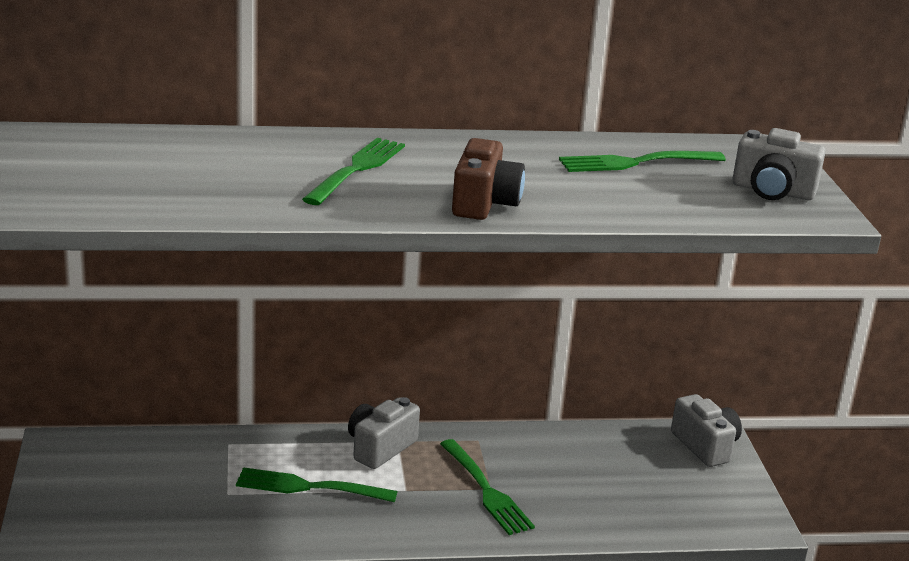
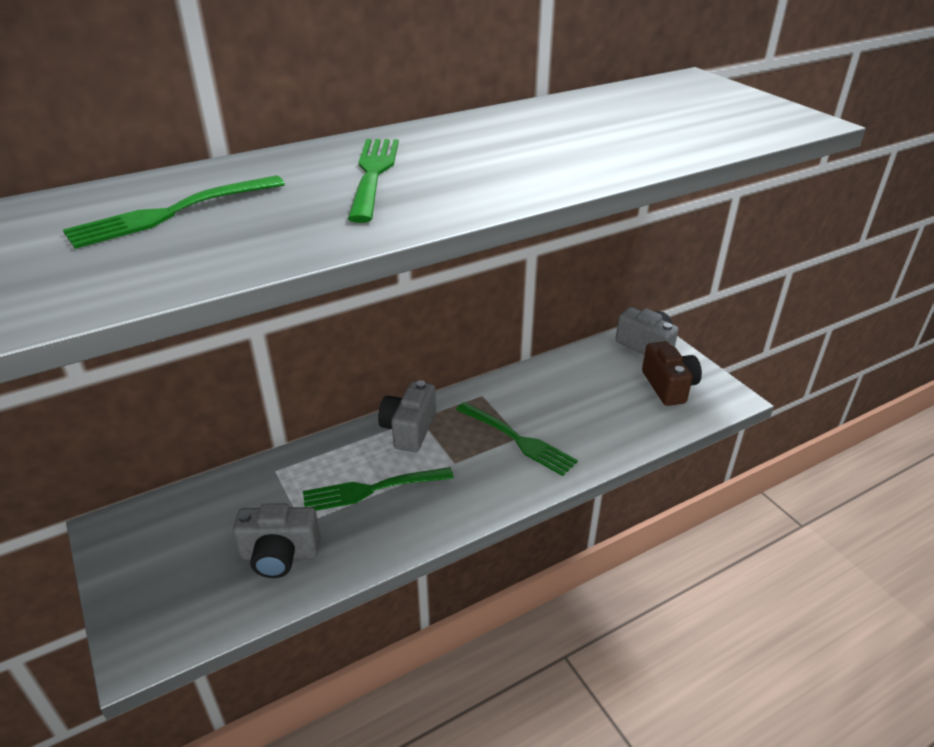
camera: 20 degrees left, 10 degrees up
(484, 203) = (528, 178): brown camera -> brown camera (668, 386)
(637, 162) = (612, 112): green fork -> green fork (173, 212)
(772, 191) = (744, 111): grey camera -> grey camera (280, 555)

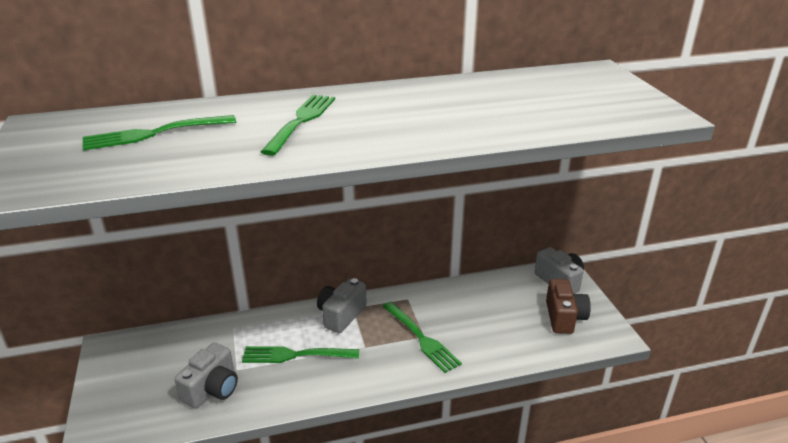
camera: 15 degrees right, 5 degrees down
(280, 555) = (212, 389): grey camera -> grey camera turned 75 degrees counterclockwise

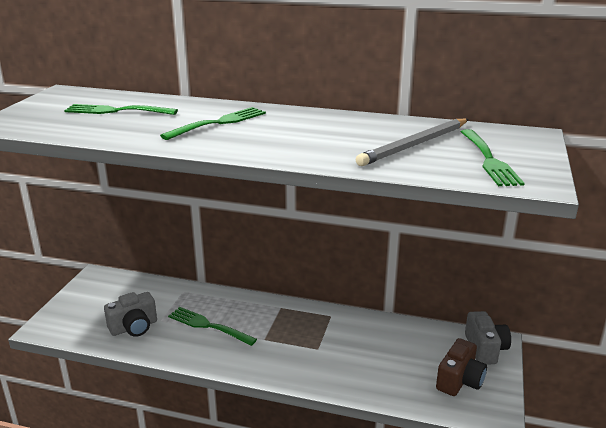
camera: 30 degrees right, 5 degrees down
(341, 315) = (267, 309): grey camera -> none
(420, 338) = (314, 349): green fork -> green fork (488, 159)
(523, 101) = (415, 145): none -> grey pencil

